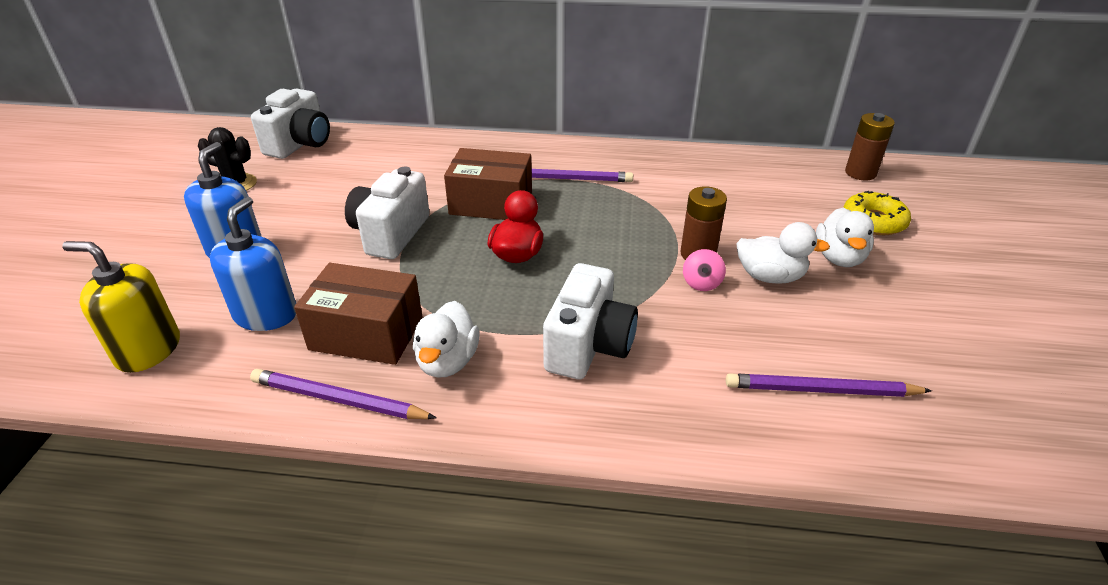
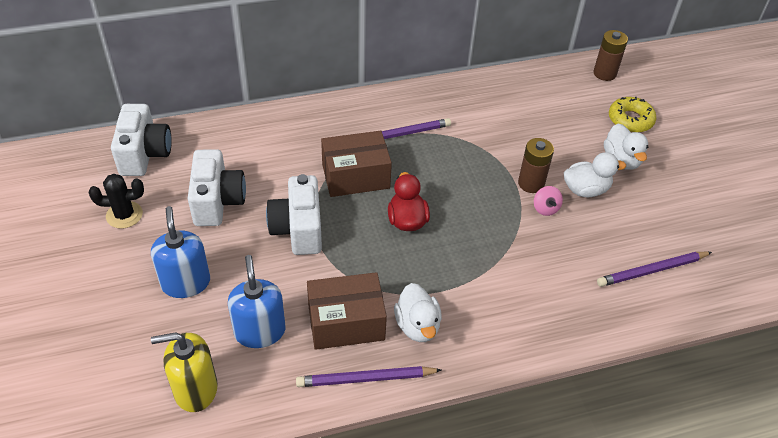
camera: 25 degrees left, 10 degrees up
(588, 346) = (501, 283): white camera -> white camera (217, 202)

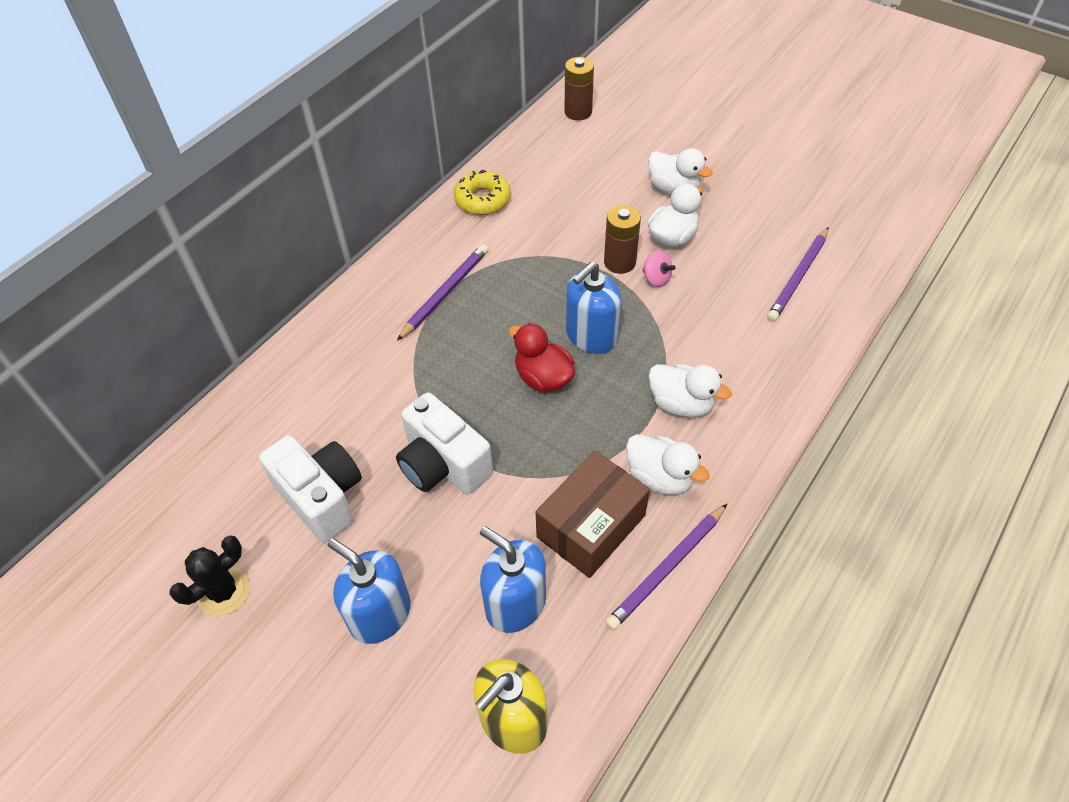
camera: 35 degrees left, 5 degrees up
(144, 154) = (173, 503): white camera -> none
(355, 176) = (445, 366): brown box -> none
(463, 216) = (591, 336): none -> blue soap dispenser
(479, 293) = (681, 403): none -> white duck
(630, 120) = (644, 145): yellow donut -> yellow donut (482, 199)

